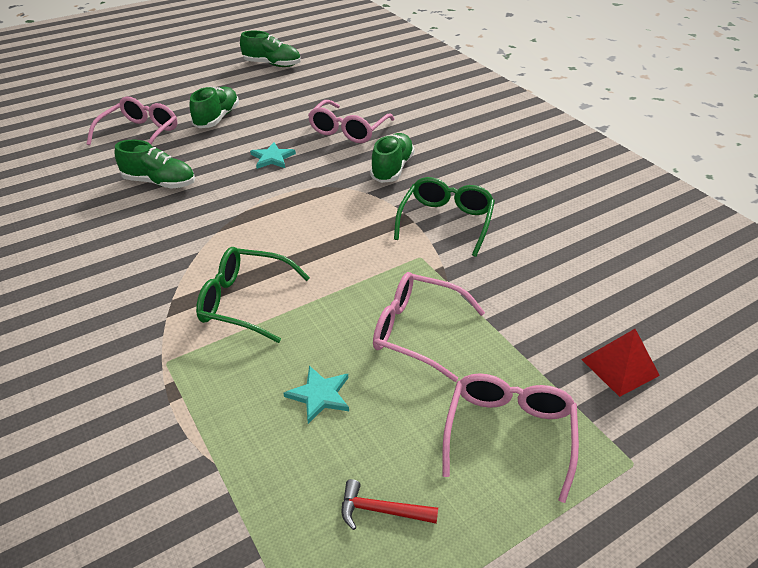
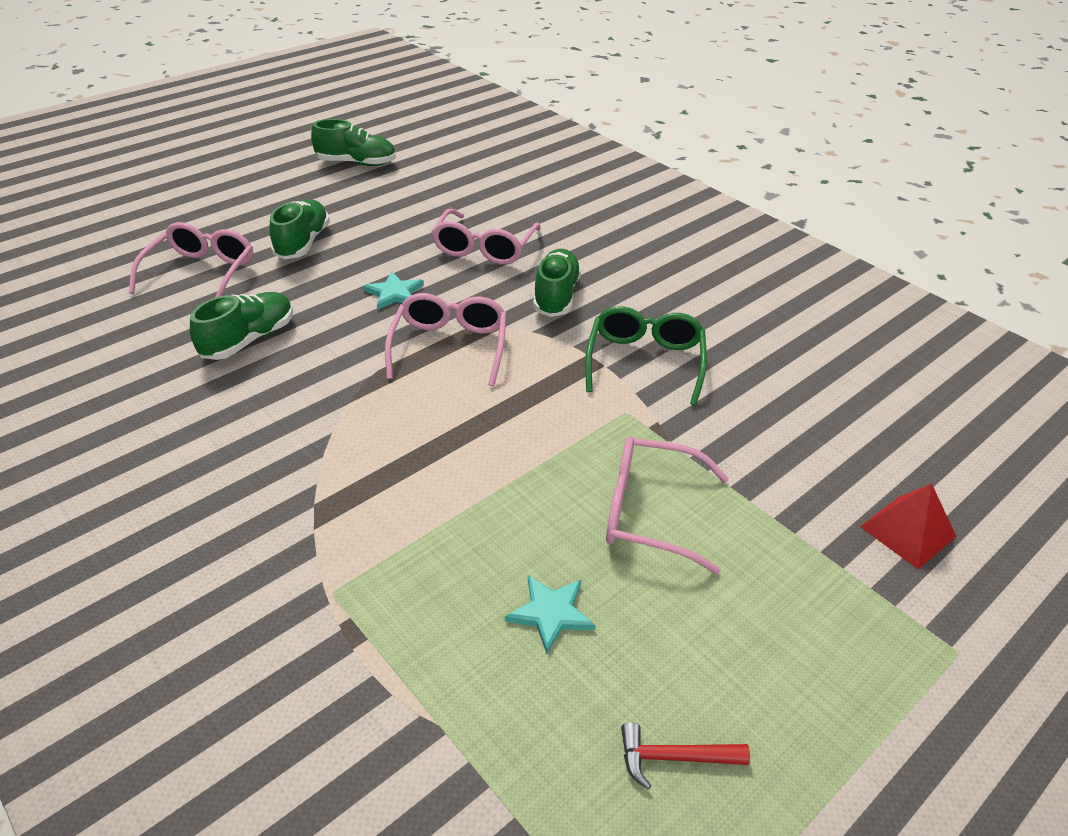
camera: 10 degrees left, 0 degrees up
(159, 182) = (249, 340): green shoe -> green shoe turned 60 degrees counterclockwise
(244, 301) = (414, 496): green glasses -> none
(509, 433) = (801, 633): pink glasses -> pink glasses (450, 346)

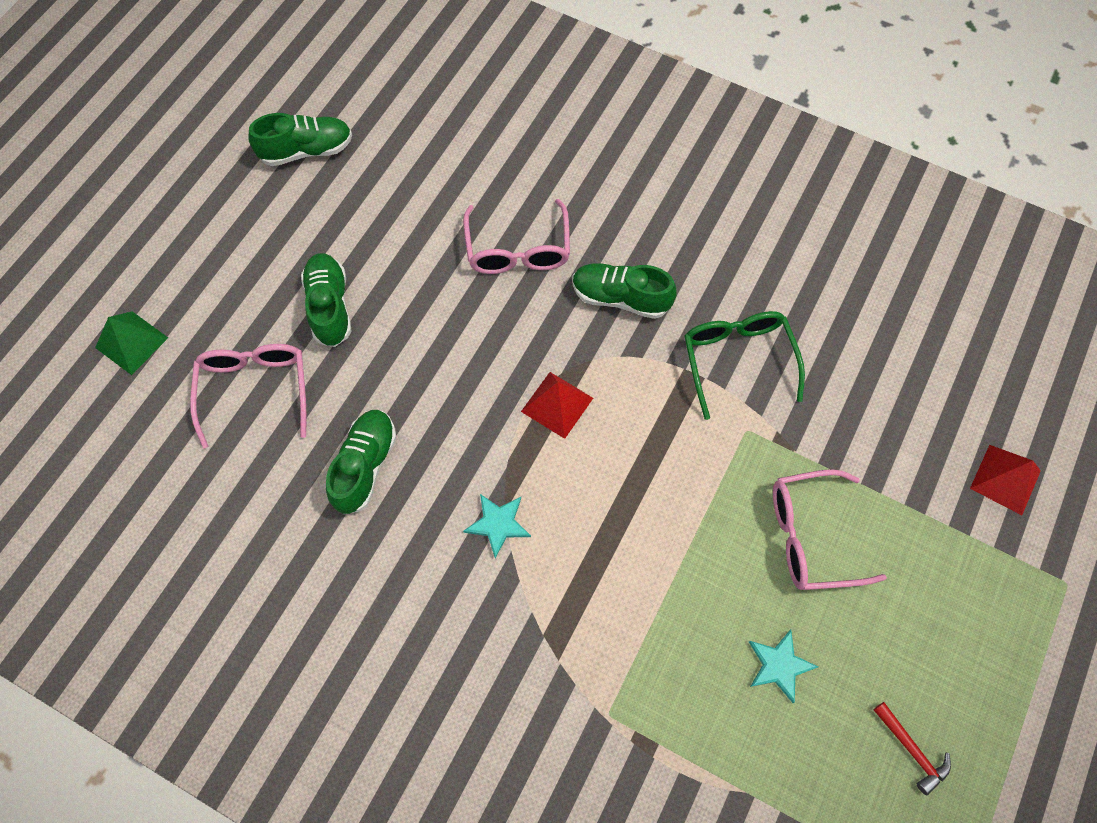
camera: 20 degrees left, 25 degrees up
(135, 225) = (132, 342): none -> green pyramid
(394, 293) = (466, 350): turquoise star -> turquoise star (498, 524)
(450, 346) = (557, 404): pink glasses -> red pyramid
(556, 296) = (620, 298): green shoe -> green shoe turned 60 degrees counterclockwise
(674, 757) = (911, 750): red hammer -> red hammer turned 105 degrees counterclockwise

